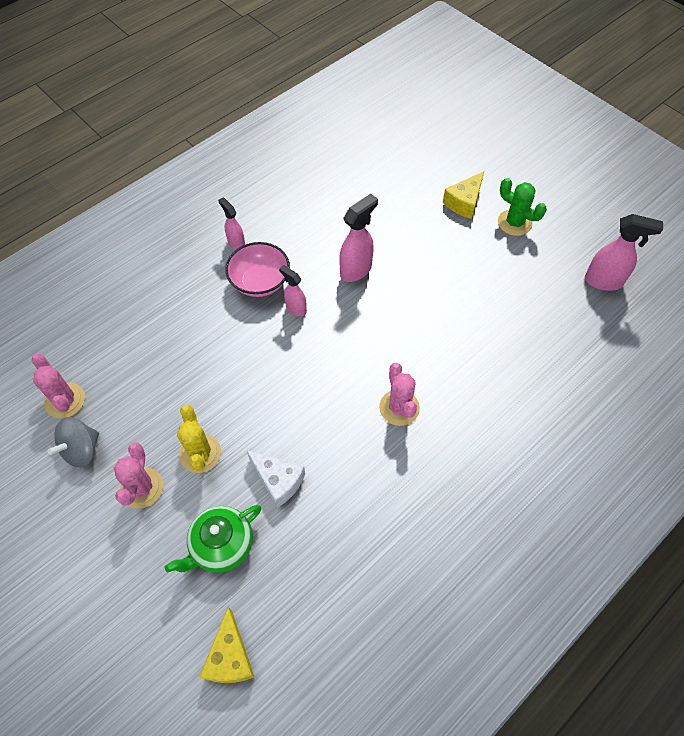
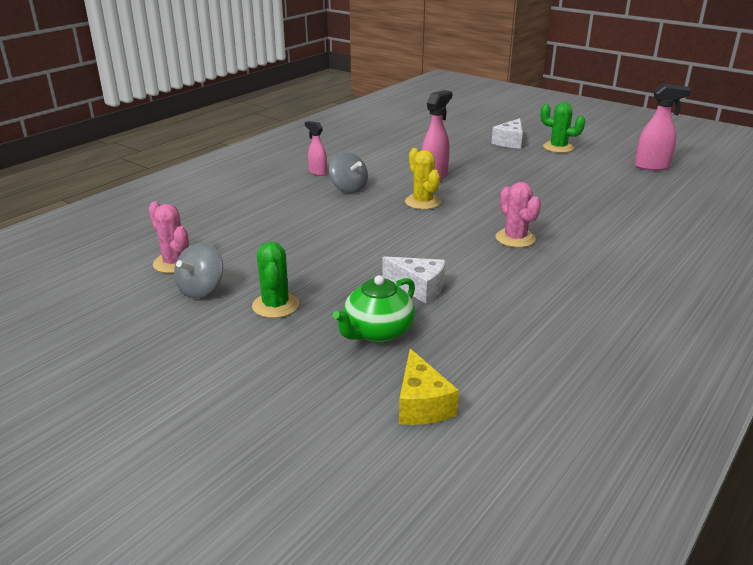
camera: 10 degrees left, 30 degrees down
(142, 488) = (275, 305): pink cactus -> green cactus
(200, 453) = (330, 280): yellow cactus -> yellow cactus (422, 202)
(260, 282) = (348, 188): pink bowl -> grey spinning top
(295, 308) = (388, 198): pink spray bottle -> none
(464, 202) = (509, 142): yellow cheese -> white cheese

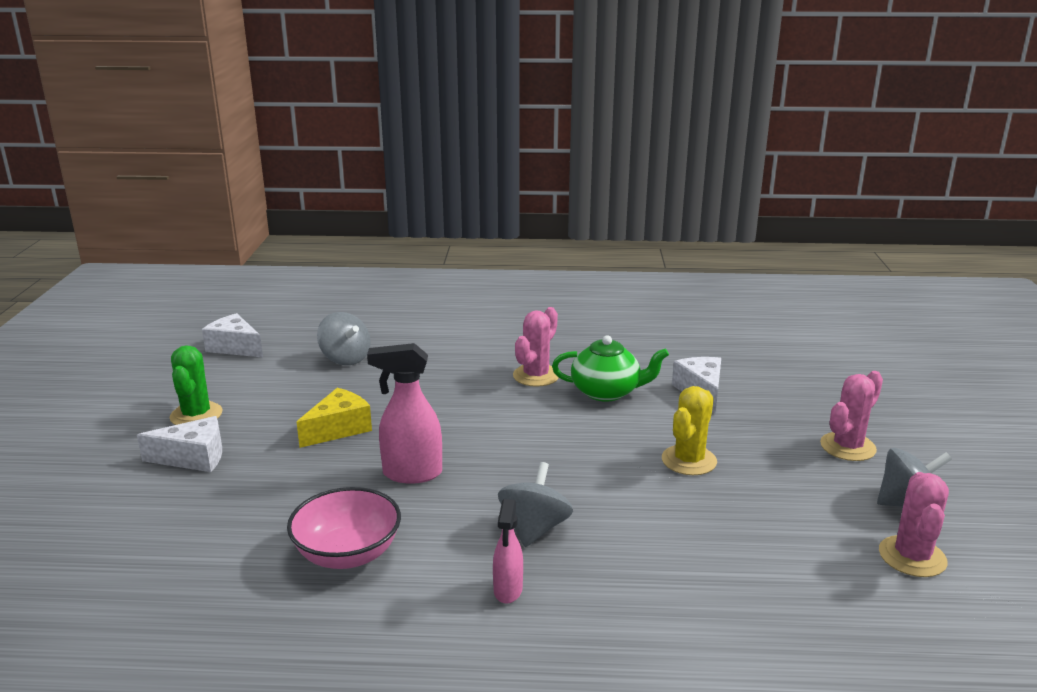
camera: 125 degrees left, 5 degrees down
(275, 305) = (847, 447): green cactus -> pink cactus
(377, 332) = (790, 387): green teapot -> green teapot (606, 392)
(387, 154) = (348, 554): none -> pink bowl
(422, 202) = (510, 453): yellow cactus -> yellow cactus (689, 460)
(422, 404) = (828, 347): yellow cheese -> yellow cheese (338, 429)
(605, 190) = (345, 358): none -> grey spinning top
(652, 167) = (235, 347): pink spray bottle -> white cheese

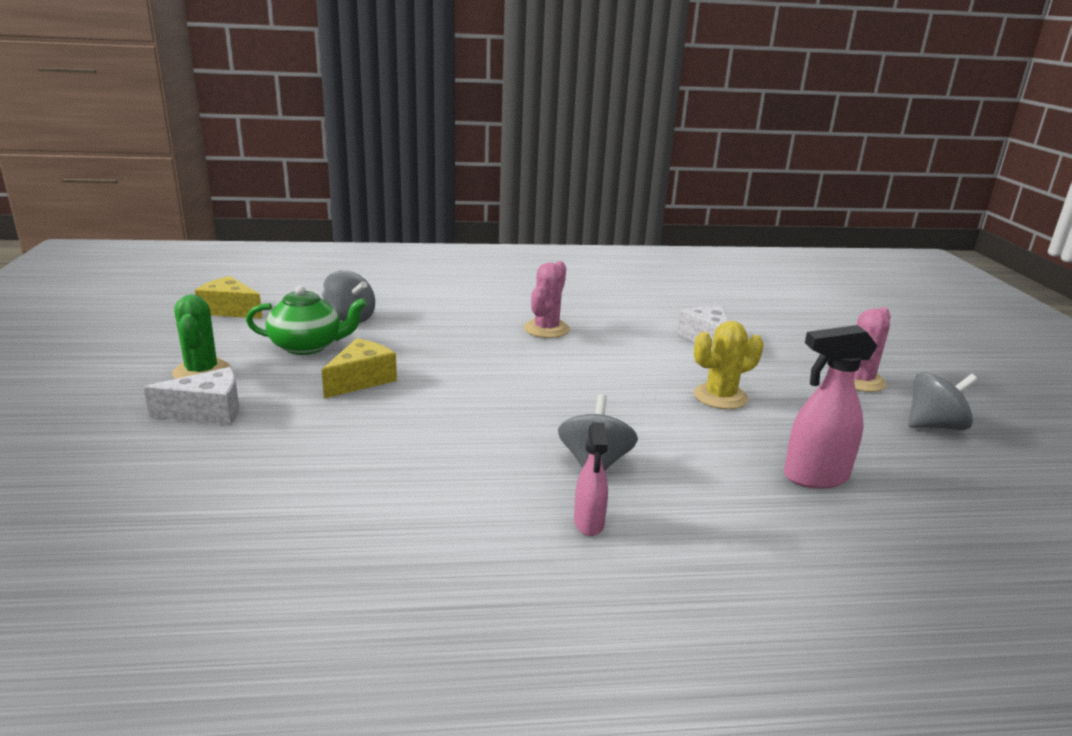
camera: 10 degrees left, 0 degrees up
(235, 347) = (230, 310): white cheese -> yellow cheese
(348, 554) = (405, 497): pink bowl -> none
(411, 474) = (450, 418): pink spray bottle -> pink spray bottle (814, 477)
(606, 392) = (619, 341): green teapot -> green teapot (307, 346)
(689, 460) = (720, 397): yellow cactus -> yellow cactus turned 45 degrees clockwise
(912, 557) = (960, 471): pink cactus -> none

